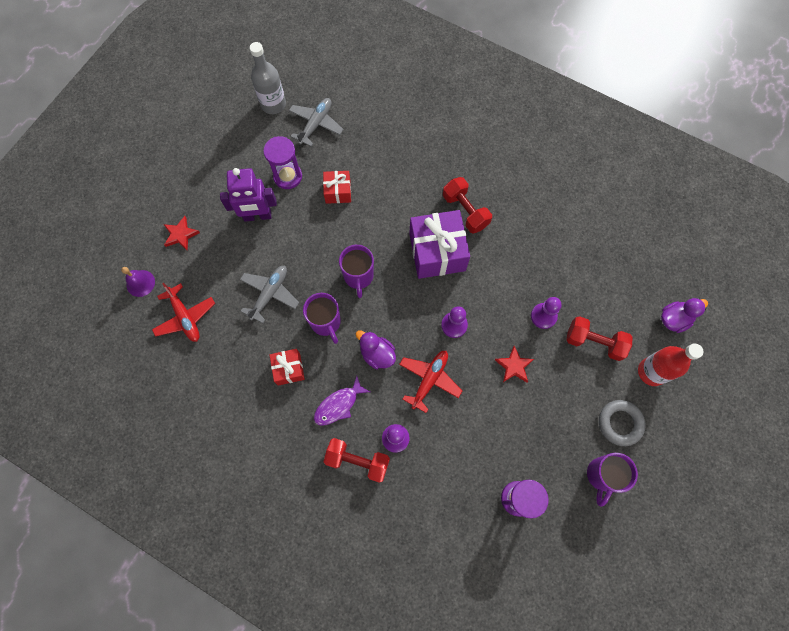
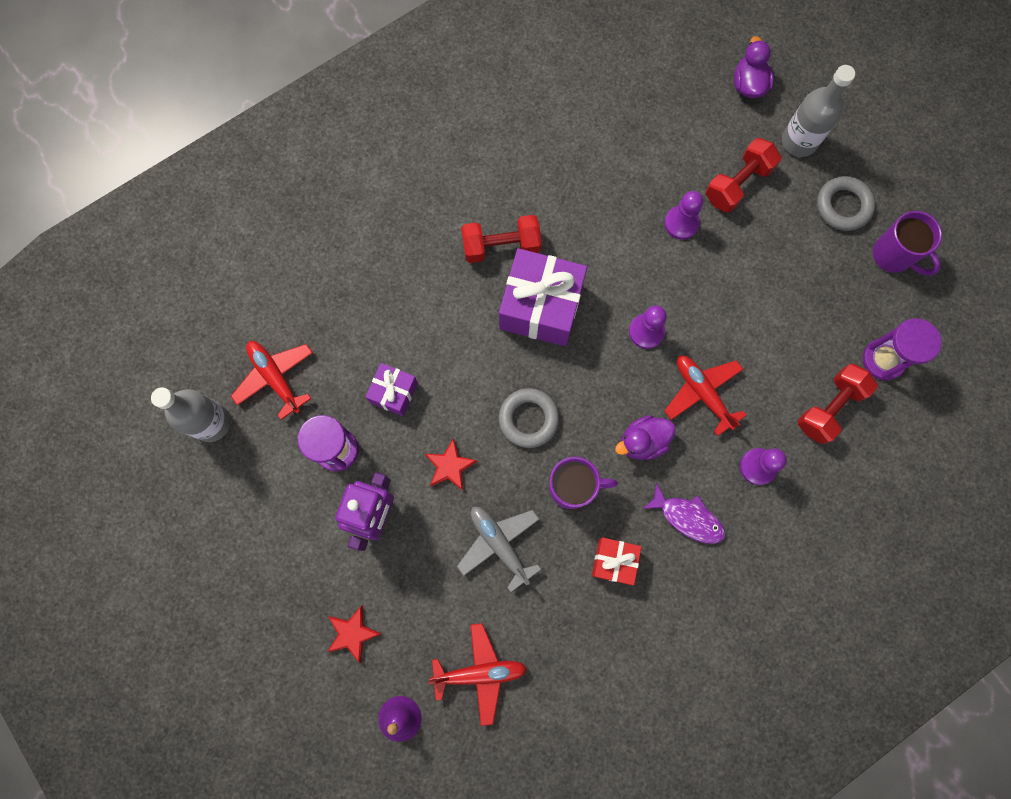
camera: 65 degrees left, 5 degrees up
(316, 124) = (275, 378): grey plane -> red plane
(338, 192) = (394, 392): red gift -> purple gift
(338, 405) = (687, 517): purple fish -> purple fish turned 45 degrees counterclockwise
(357, 461) = (767, 524): red dumbbell -> red dumbbell (829, 407)
(358, 277) = (528, 419): purple mug -> grey ring
(514, 366) = (728, 287): red star -> red star (450, 466)
(651, 372) = (799, 141): red bottle -> grey bottle

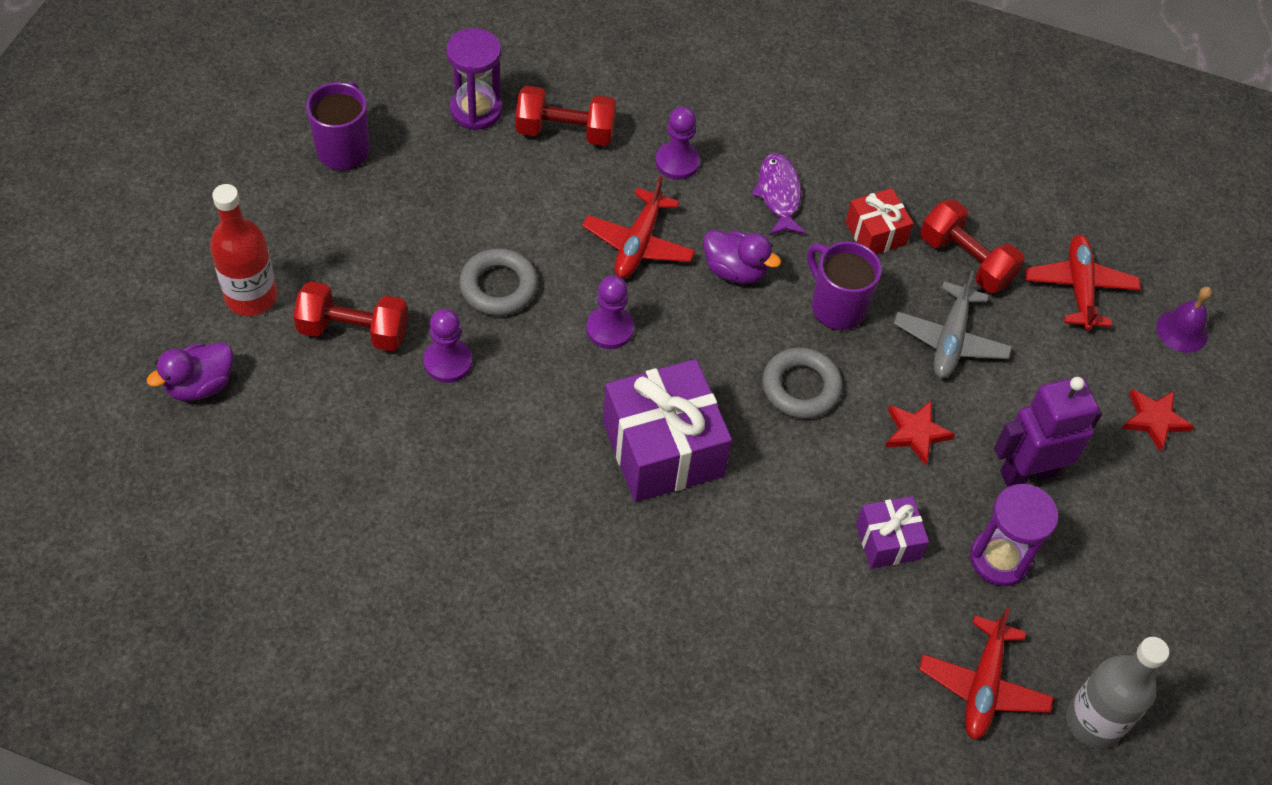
camera: 130 degrees left, 20 degrees down
(480, 673) = (1079, 288): red plane -> red plane turned 45 degrees clockwise
(501, 246) = (620, 536): red dumbbell -> red dumbbell (965, 260)
(799, 141) = (251, 297): grey bottle -> red bottle
(843, 206) = (312, 218): grey ring -> grey ring (499, 287)

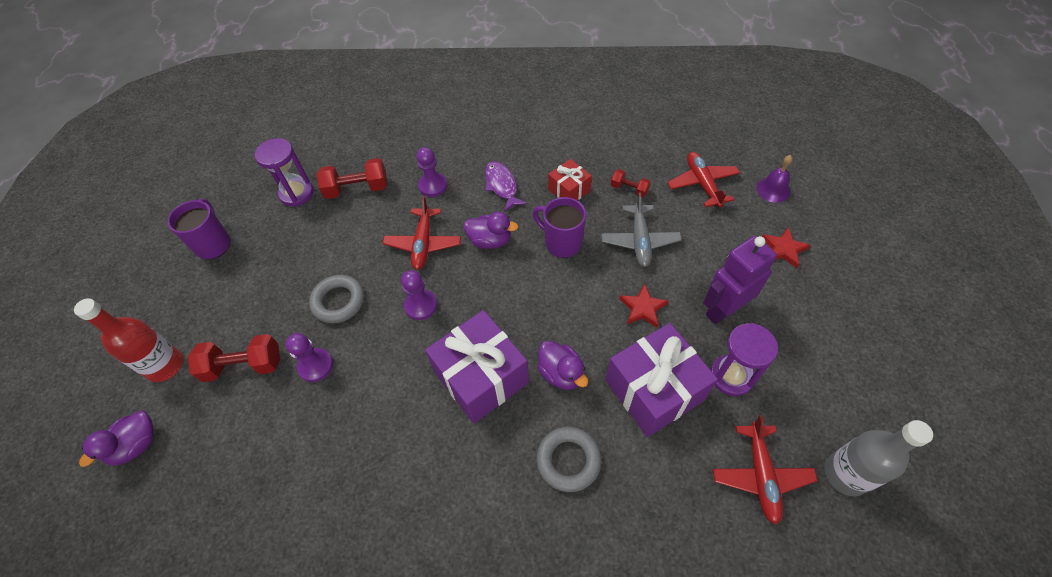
camera: 10 degrees left, 0 degrees up
(771, 480) = (561, 373): none -> purple duck
(801, 387) = (558, 303): grey ring -> grey ring (568, 460)
(888, 541) = (654, 390): purple gift -> purple gift, size x1.89
(965, 260) = (629, 189): red dumbbell -> red dumbbell, size x0.57

